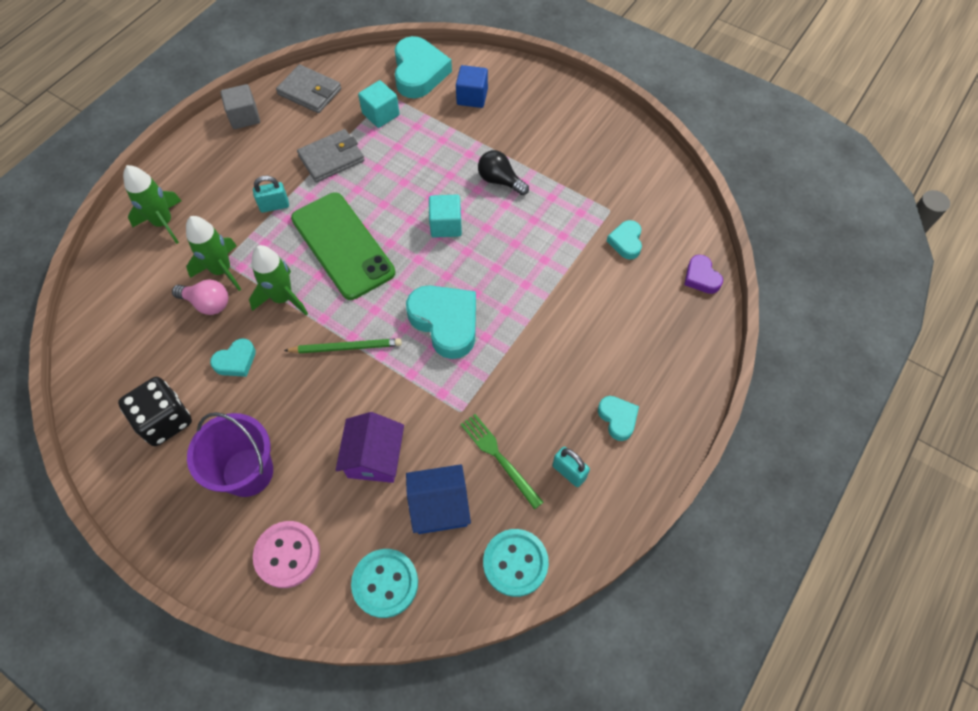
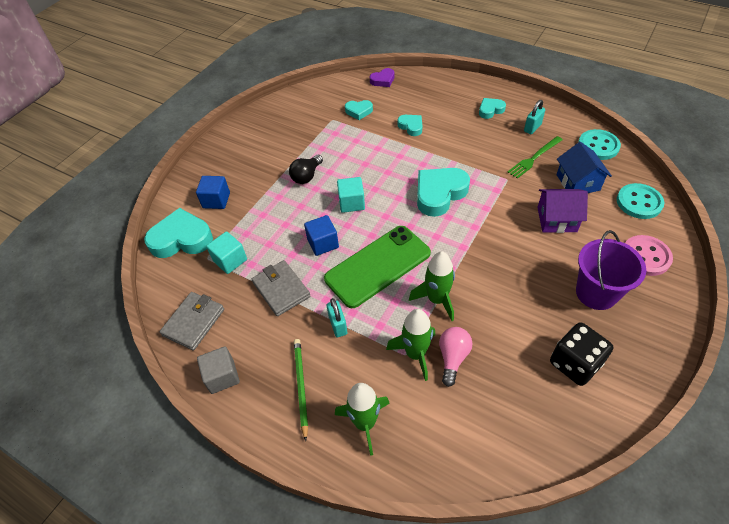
camera: 90 degrees left, 10 degrees down
(236, 361) = (504, 322): turquoise heart -> turquoise heart (411, 126)
(345, 347) = (474, 249): green pencil -> green pencil (301, 387)
(387, 195) = (323, 243): none -> blue cube

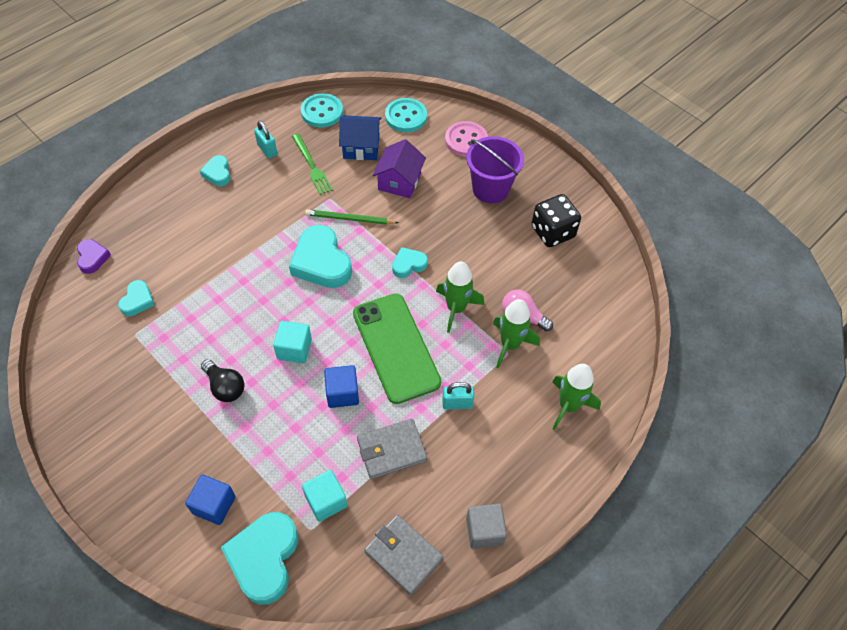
camera: 80 degrees left, 5 degrees up
(301, 387) = (517, 454): green pencil -> green pencil (350, 219)
(411, 126) = (200, 255): turquoise heart -> turquoise heart (408, 265)

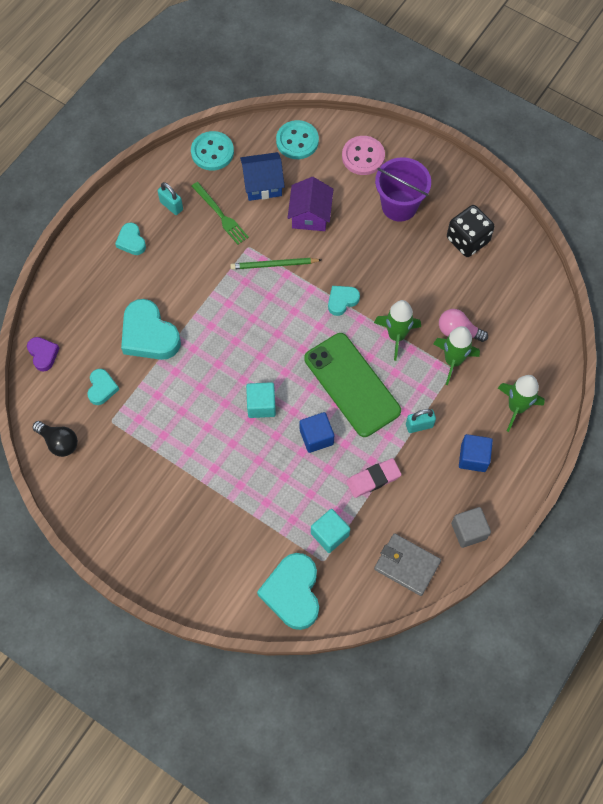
camera: 10 degrees left, 10 degrees up
(214, 505) = (236, 558): blue cube -> blue cube (473, 457)
(225, 387) = (210, 453): black light bulb -> black light bulb (59, 442)
(321, 262) = (260, 315): turquoise heart -> turquoise heart (149, 335)
(391, 450) = (373, 479): grey wallet -> pink eraser

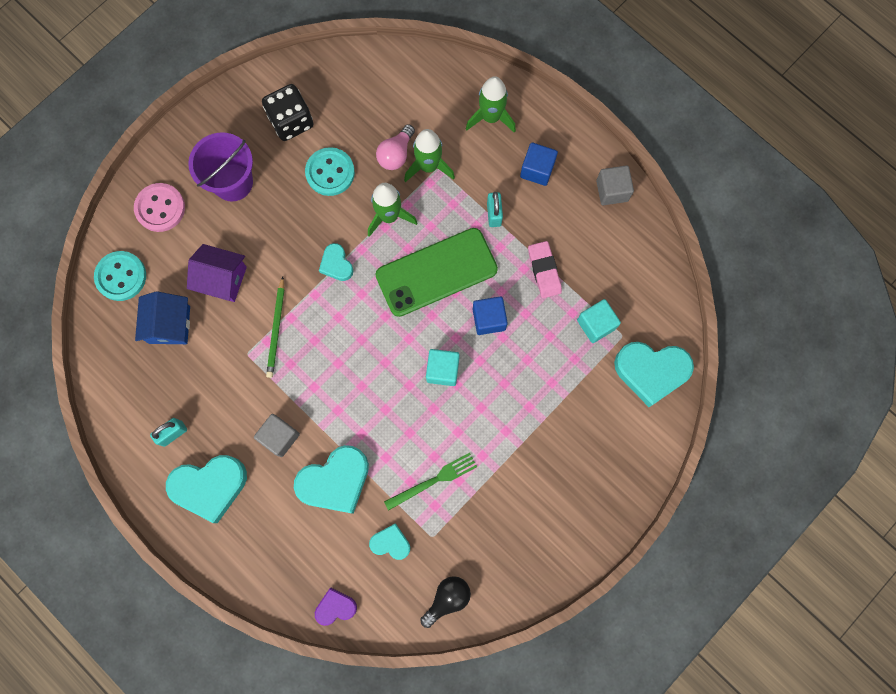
camera: 80 degrees left, 10 degrees up
(131, 241) = (210, 486): turquoise heart -> turquoise heart, size x1.89
(180, 285) = (279, 437): none -> grey cube
(212, 152) = (111, 375): turquoise button -> turquoise button (330, 172)
(220, 215) = (198, 378): green fork -> green fork (433, 480)
(407, 565) = (638, 256): grey wallet -> none

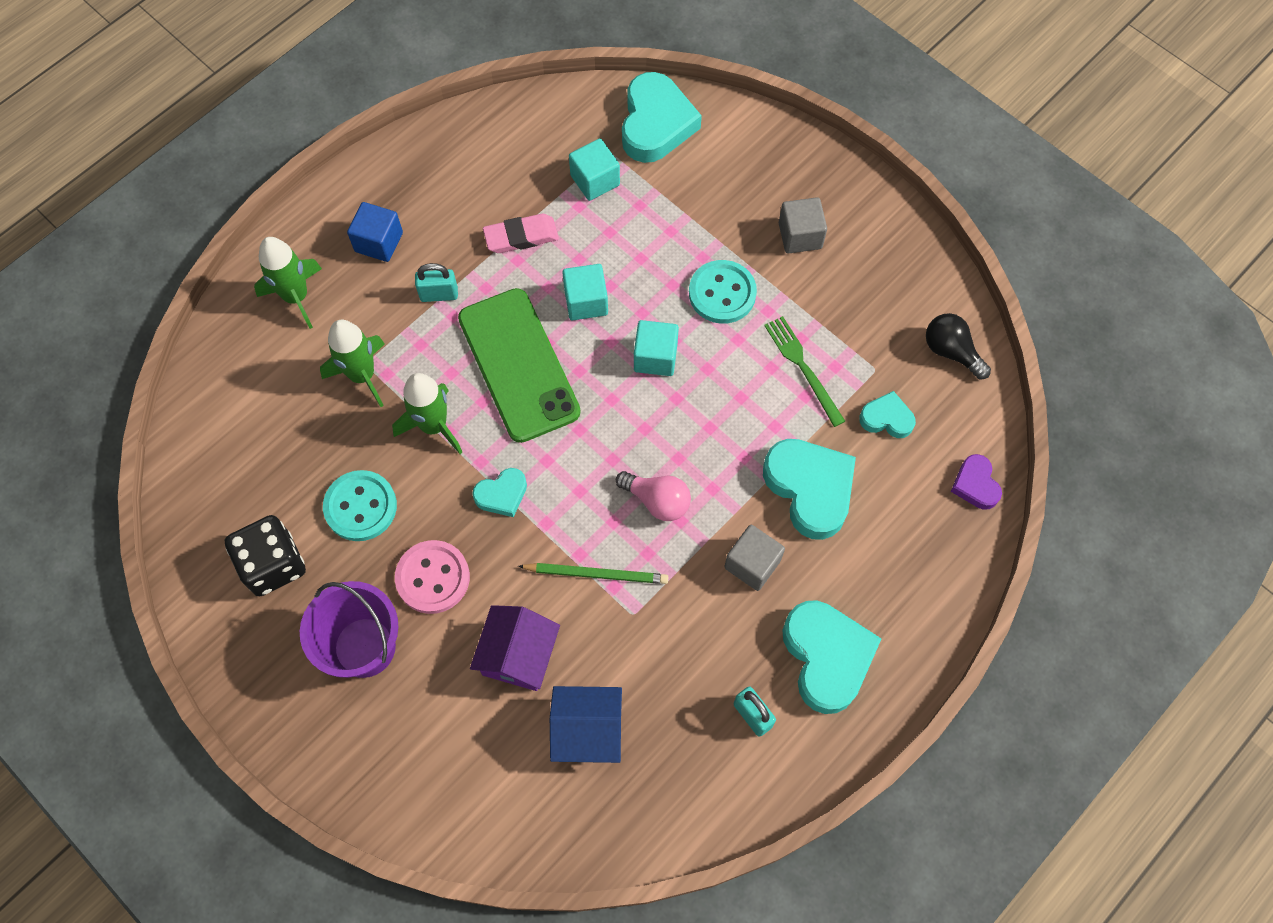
camera: 90 degrees left, 10 degrees down
(121, 276) = (509, 812): turquoise button -> turquoise button (722, 293)
(160, 208) = (399, 757): pink button -> pink button (433, 578)
(390, 543) = (886, 418): turquoise heart -> turquoise heart turned 90 degrees clockwise
(396, 154) = (340, 418): pink light bulb -> pink light bulb (657, 500)
(489, 319) = (586, 301): blue cube -> turquoise cube
(612, 191) = (415, 157): grey cube -> grey cube (800, 236)

